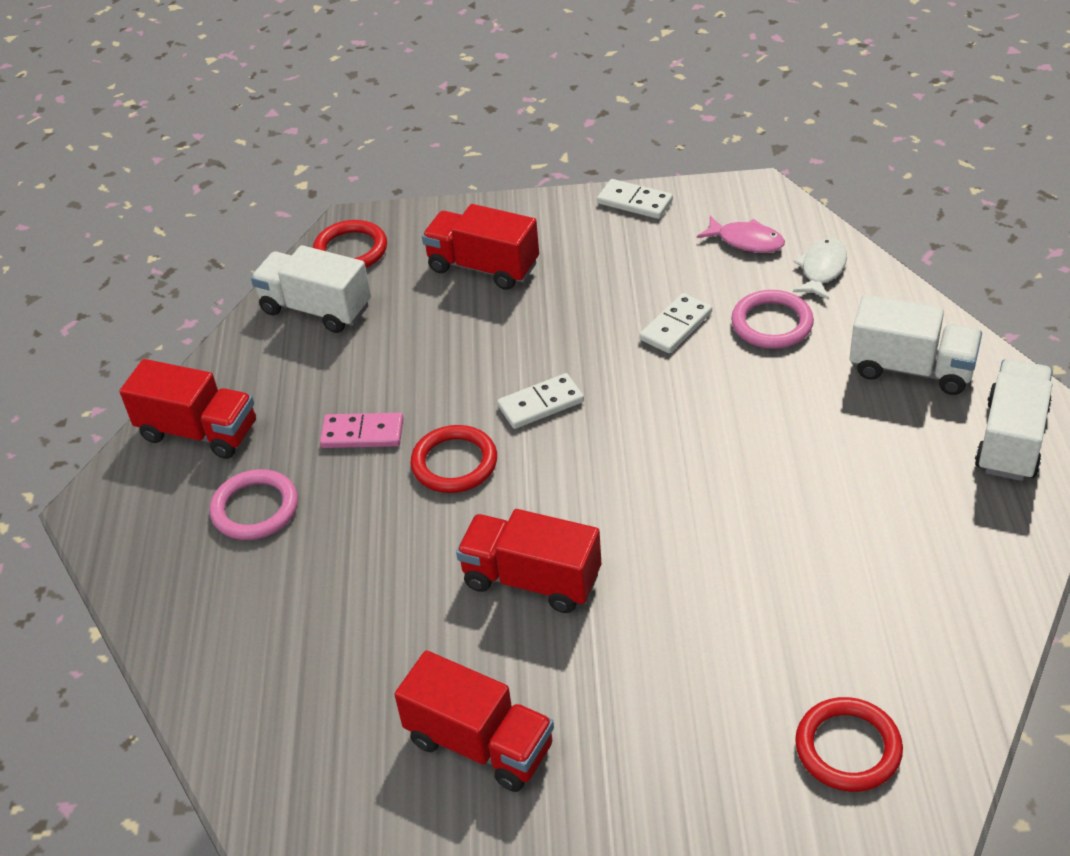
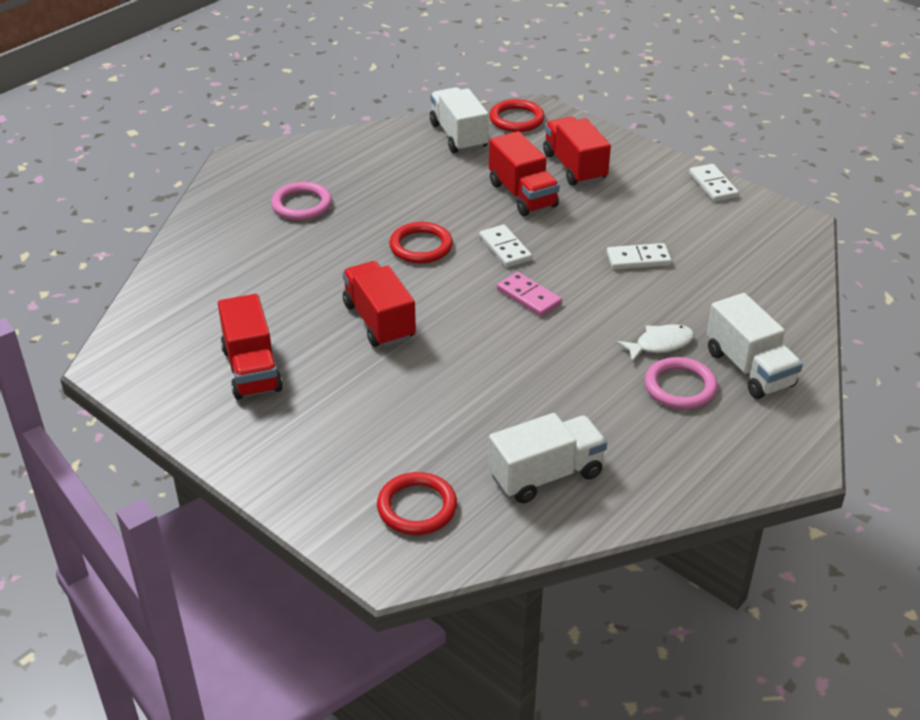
camera: 40 degrees right, 5 degrees down
(198, 432) = (325, 156): red truck -> red truck (522, 195)
(362, 434) = (397, 205): pink domino -> pink domino (528, 297)
(540, 404) = (505, 248): white domino -> white domino turned 45 degrees clockwise
(746, 241) = (751, 243): pink fish -> none
(772, 323) = (698, 293): pink ring -> pink ring (680, 387)
(822, 270) = (776, 286): white fish -> white fish (660, 344)
(1011, 440) = (753, 444): white truck -> white truck (546, 475)

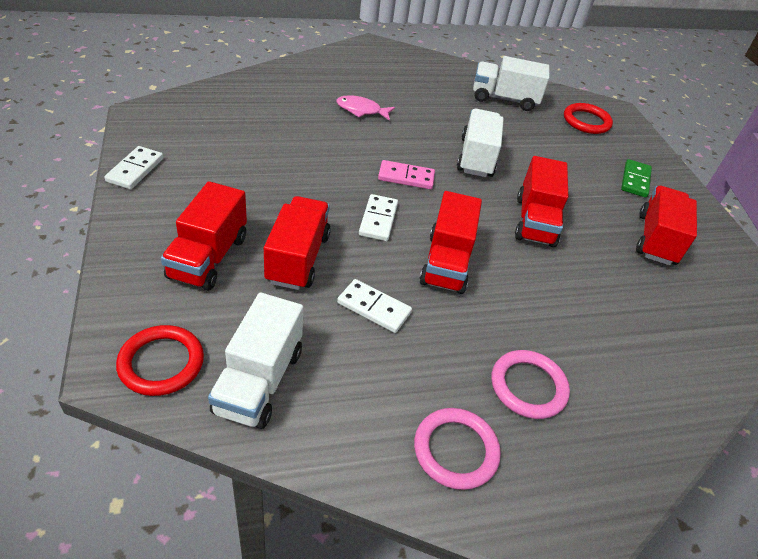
camera: 150 degrees left, 5 degrees up
(305, 438) = (635, 180): none -> green domino
(421, 246) = (446, 263): red ring -> red truck
(528, 297) = (406, 177): pink domino -> pink domino turned 75 degrees counterclockwise
(638, 259) = (292, 156): white domino -> white domino (374, 308)
(660, 344) = (361, 110): white fish -> pink fish
(680, 387) = (382, 90): pink ring -> pink ring (455, 450)
(749, 369) = (332, 77): white truck -> white truck (476, 157)

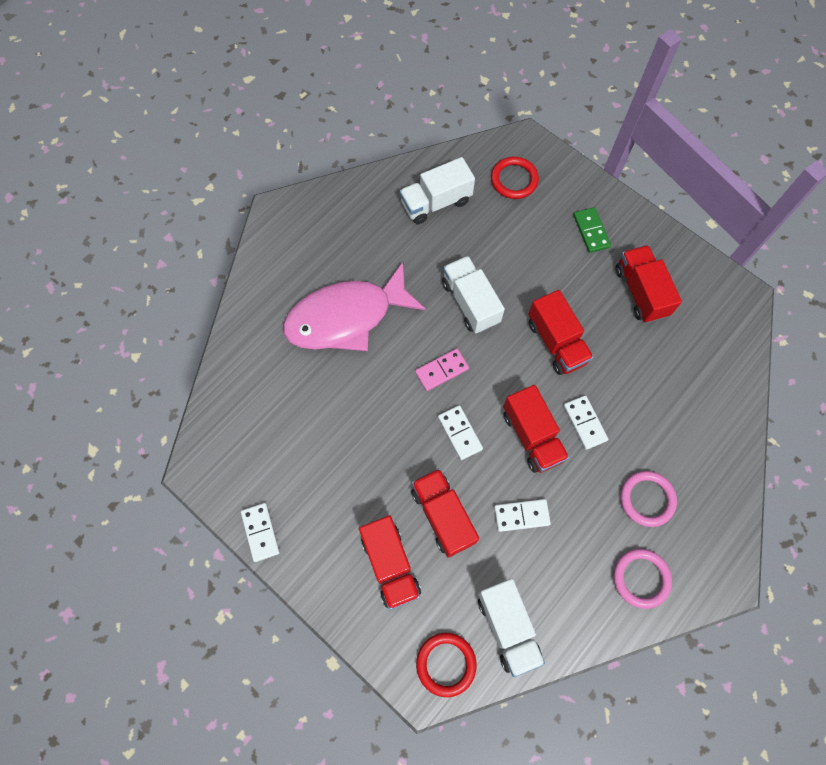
camera: 30 degrees left, 25 degrees up
(361, 110) = (346, 317): pink fish -> pink fish, size x2.41
(511, 287) = (584, 423): none -> white domino

